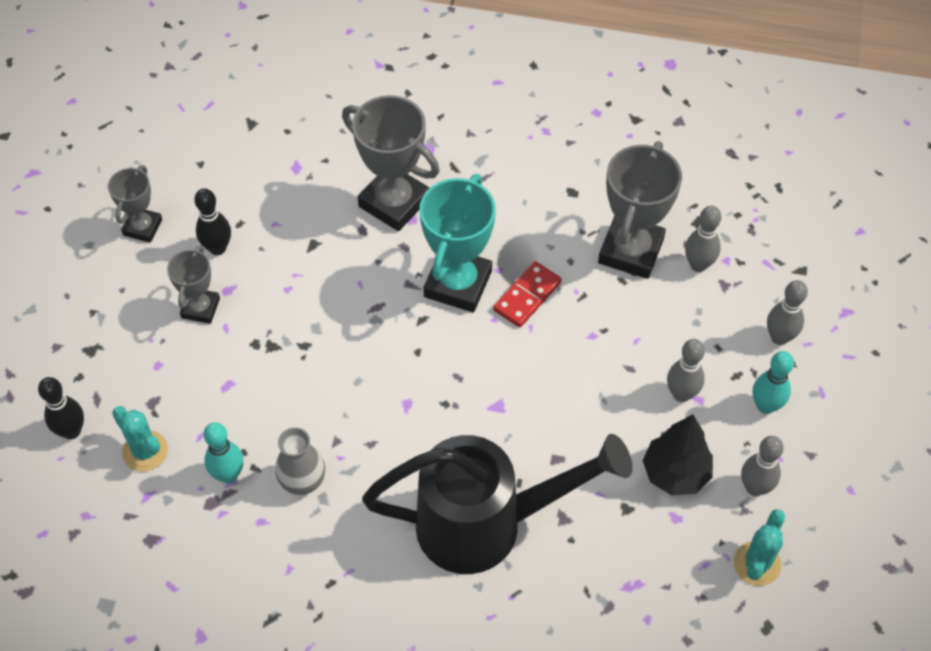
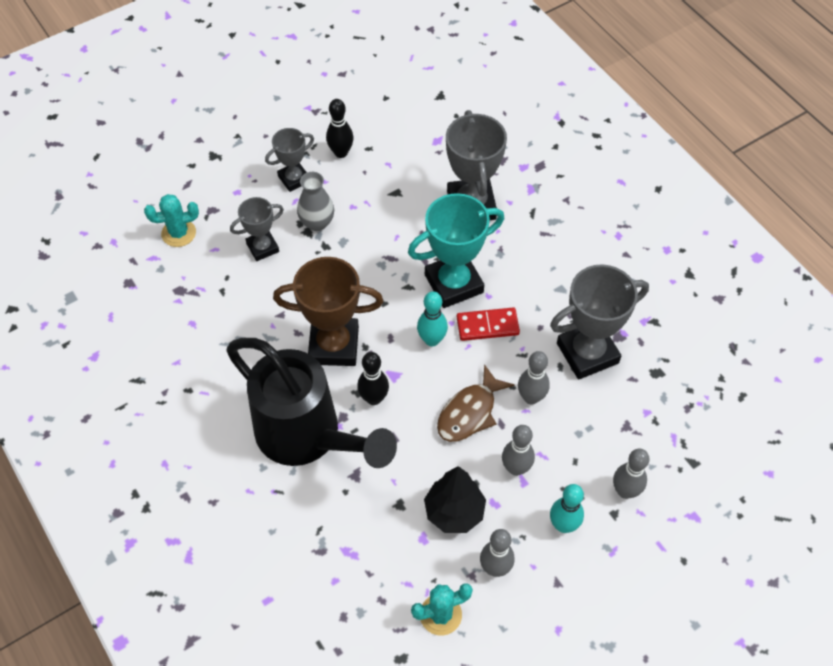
camera: 45 degrees right, 0 degrees up
(71, 431) = (156, 191): black bowling pin -> black bowling pin (374, 398)
(142, 227) = (314, 109): grey trophy -> grey trophy (262, 247)
(145, 451) = (178, 233): turquoise cactus -> turquoise cactus turned 75 degrees clockwise
(228, 475) = (204, 283): turquoise bowling pin -> turquoise bowling pin (432, 340)
(303, 481) = (238, 321): grey vase -> grey vase (317, 223)
(416, 426) = (334, 345): none -> brown trophy
(595, 381) = (469, 412): none -> brown fish
(698, 265) = (623, 399): grey bowling pin -> grey bowling pin (531, 397)

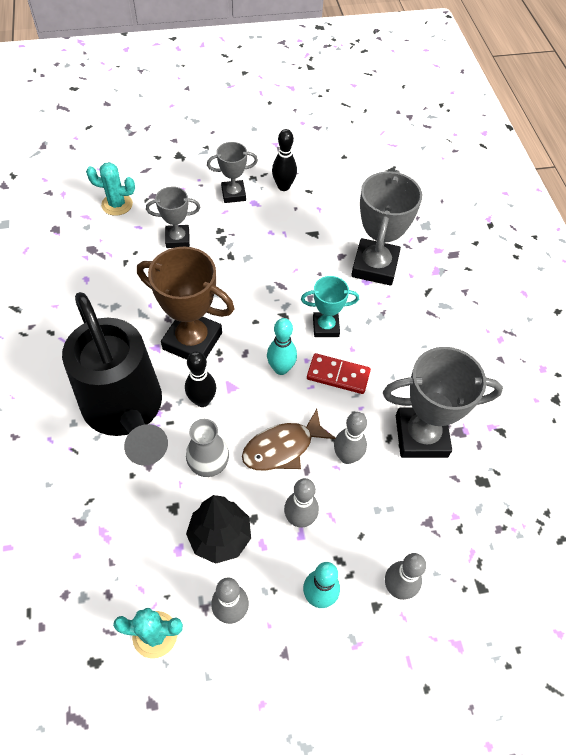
camera: 20 degrees right, 0 degrees up
(317, 223) = (233, 235): grey vase -> grey vase (209, 465)
(453, 283) = (325, 327): turquoise trophy -> turquoise trophy, size x0.57

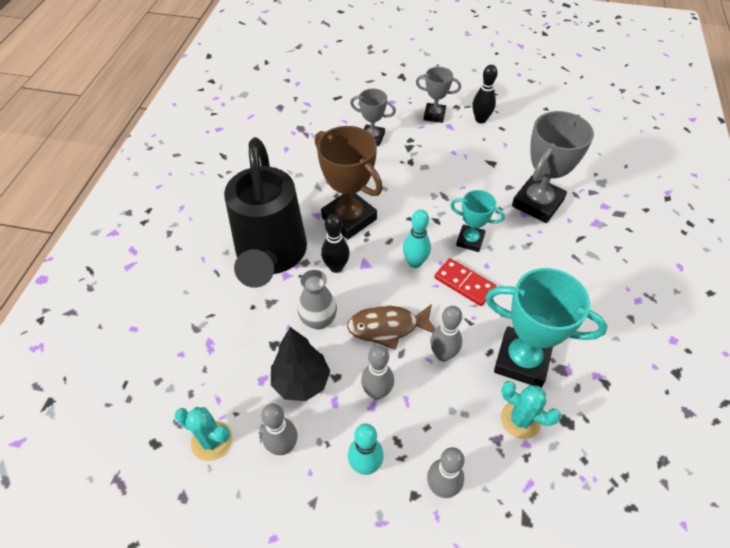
camera: 25 degrees right, 5 degrees down
(117, 204) = (335, 100): turquoise cactus -> turquoise cactus (520, 420)
(421, 436) = (522, 360): grey trophy -> turquoise trophy

